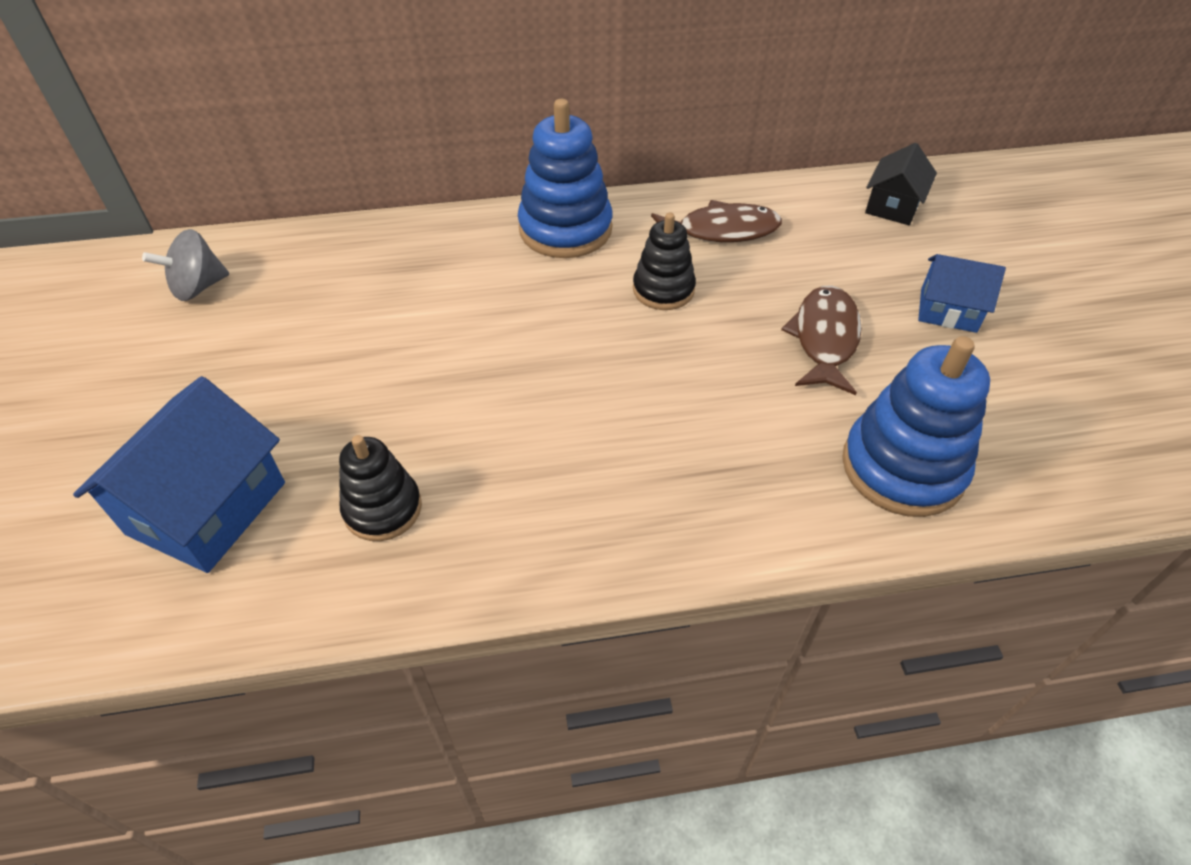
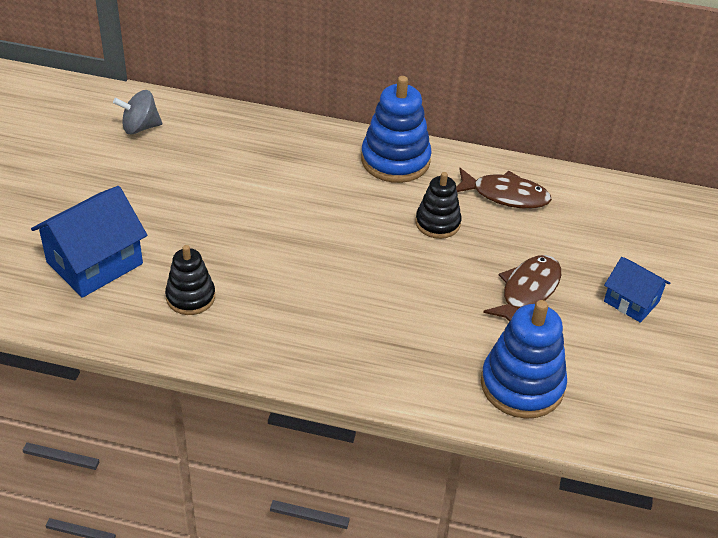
camera: 20 degrees right, 5 degrees down
(893, 206) = (648, 216): black house -> none

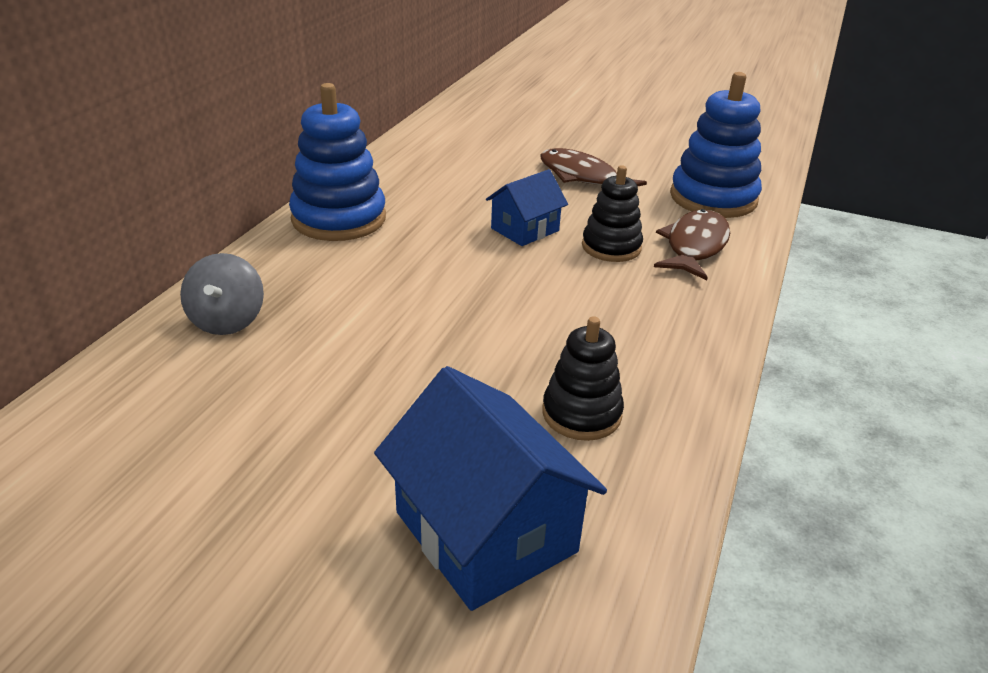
camera: 80 degrees left, 10 degrees down
(140, 127) = (104, 453): grey spinning top -> grey spinning top (227, 321)
(437, 223) = (466, 208): black stacking toy -> black stacking toy (611, 247)
(505, 195) = (431, 166): brown fish -> brown fish (694, 246)
(631, 301) = (598, 136): blue house -> blue house (525, 229)

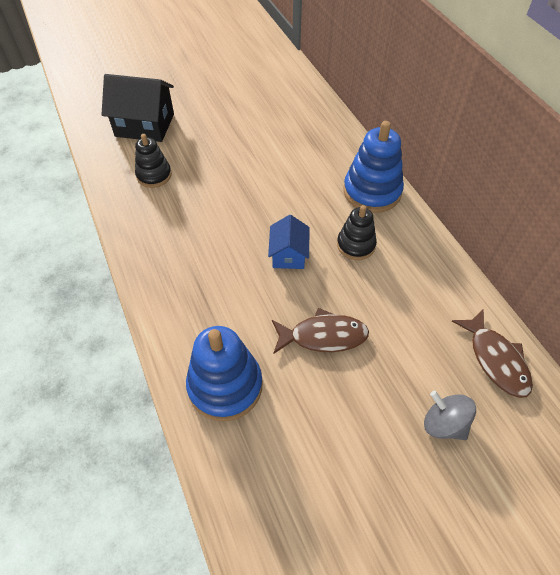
camera: 135 degrees right, 20 degrees up
(227, 321) = (314, 122): grey spinning top -> grey spinning top (444, 424)
(485, 532) = (145, 125): blue house -> black house
(611, 247) = (234, 276): black stacking toy -> black stacking toy (356, 245)
(694, 246) = (194, 315): brown fish -> brown fish (495, 359)

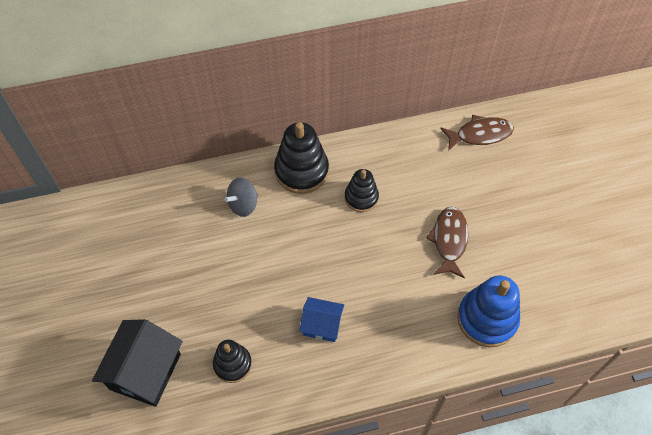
camera: 80 degrees left, 5 degrees up
(288, 254) = (363, 252): blue house -> blue house (322, 325)
(372, 191) = (301, 171): blue stacking toy -> black stacking toy
(444, 424) = (526, 180): grey spinning top -> grey spinning top (243, 205)

